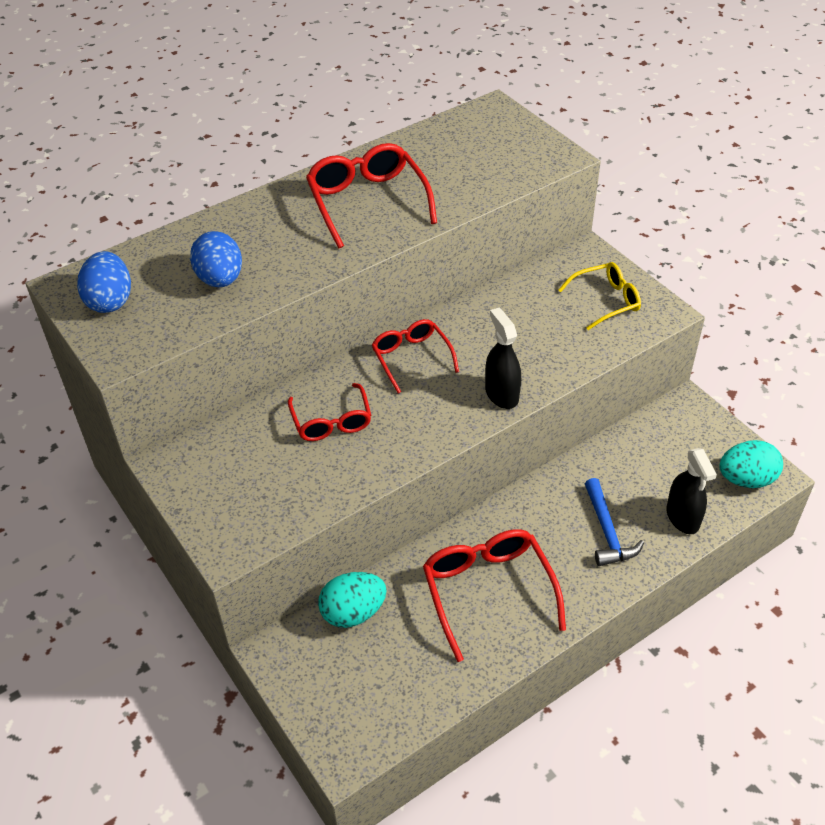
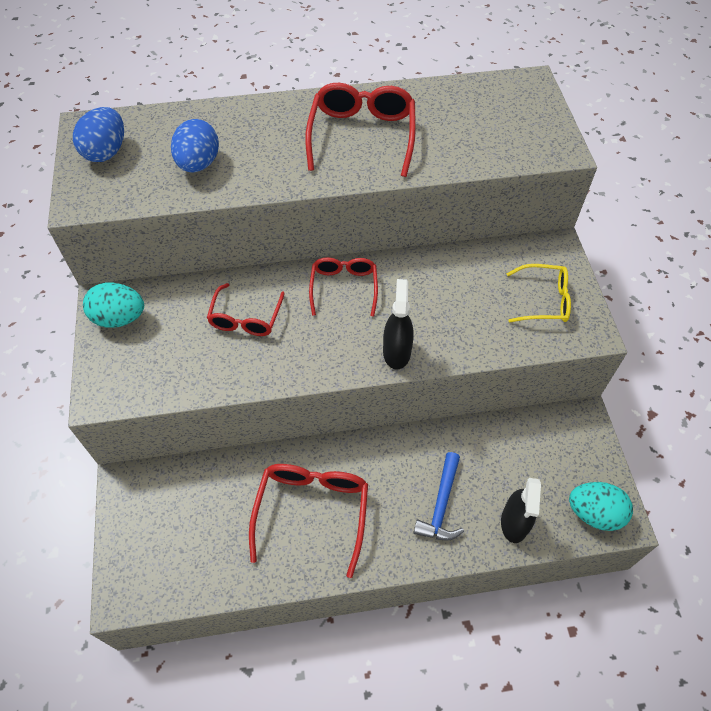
camera: 25 degrees right, 10 degrees up
(353, 612) = (200, 479): turquoise egg -> turquoise egg (119, 318)

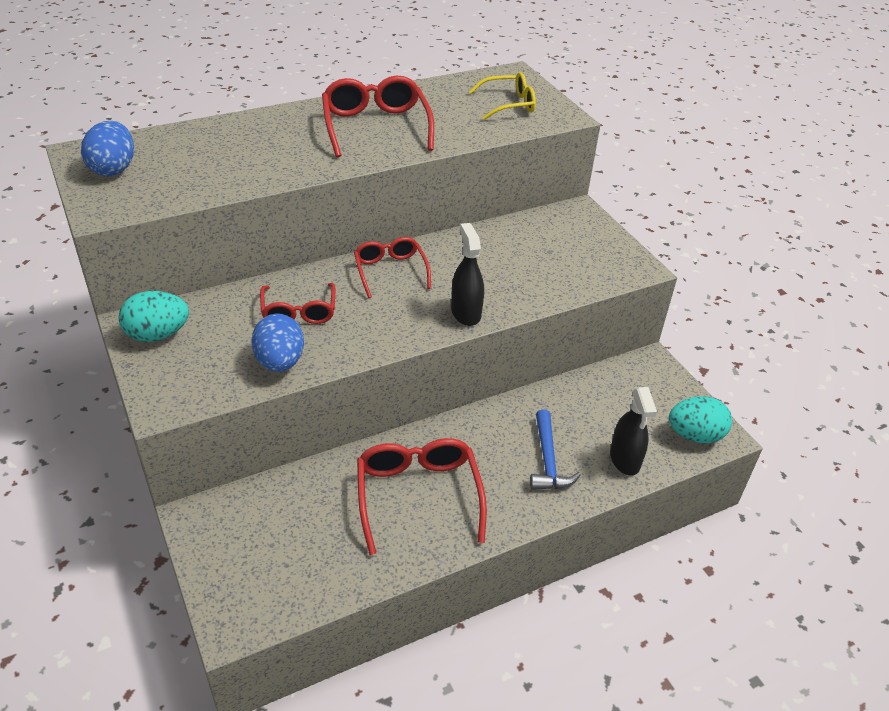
camera: 20 degrees left, 15 degrees down
(198, 164) = (219, 166): blue egg -> blue egg (280, 362)
(544, 300) = (586, 251): yellow glasses -> yellow glasses (508, 104)

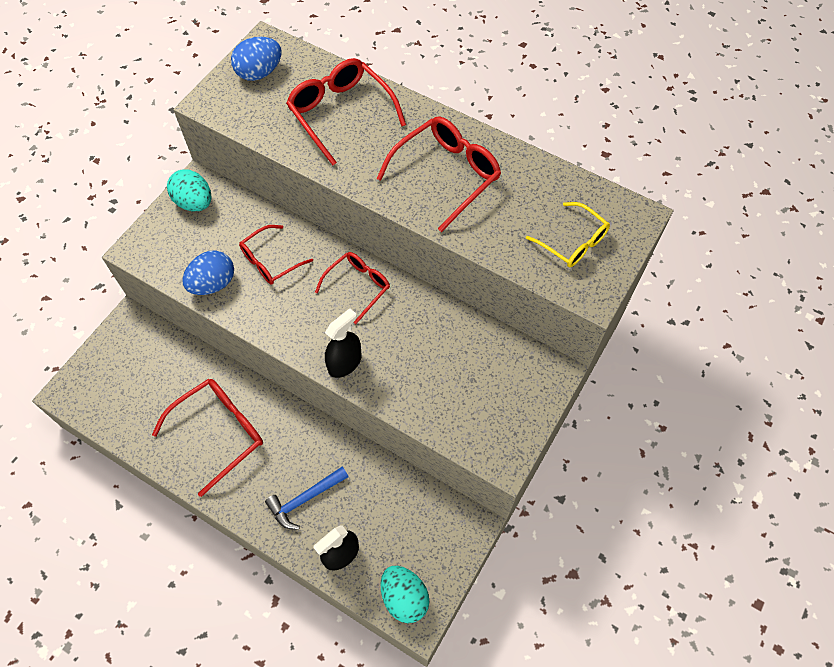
camera: 60 degrees right, 20 degrees up
(235, 147) = (341, 114): none -> red glasses

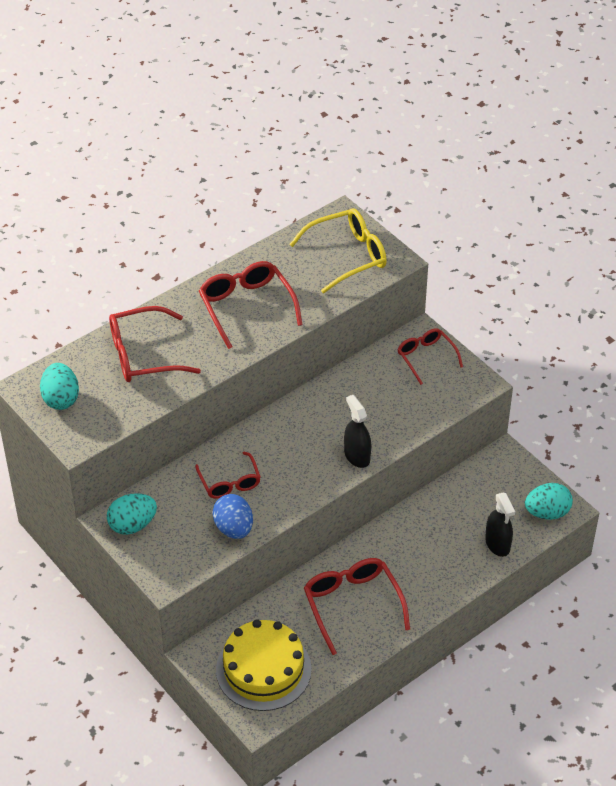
camera: 70 degrees left, 15 degrees down
(124, 379) = (263, 669): none -> yellow cake
(259, 73) = (61, 399): blue egg -> turquoise egg
(305, 499) = (440, 557): blue hammer -> none
(358, 286) = (286, 429): red glasses -> red glasses (426, 357)
(572, 242) = (347, 256): yellow glasses -> yellow glasses, size x1.56

